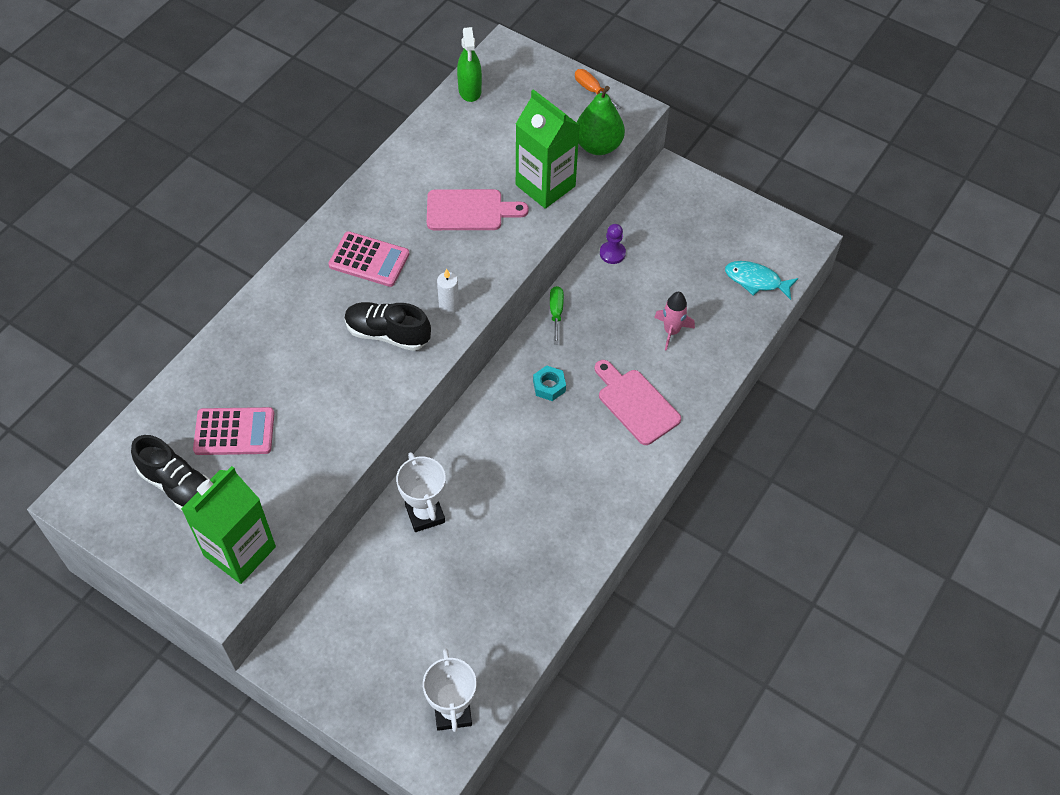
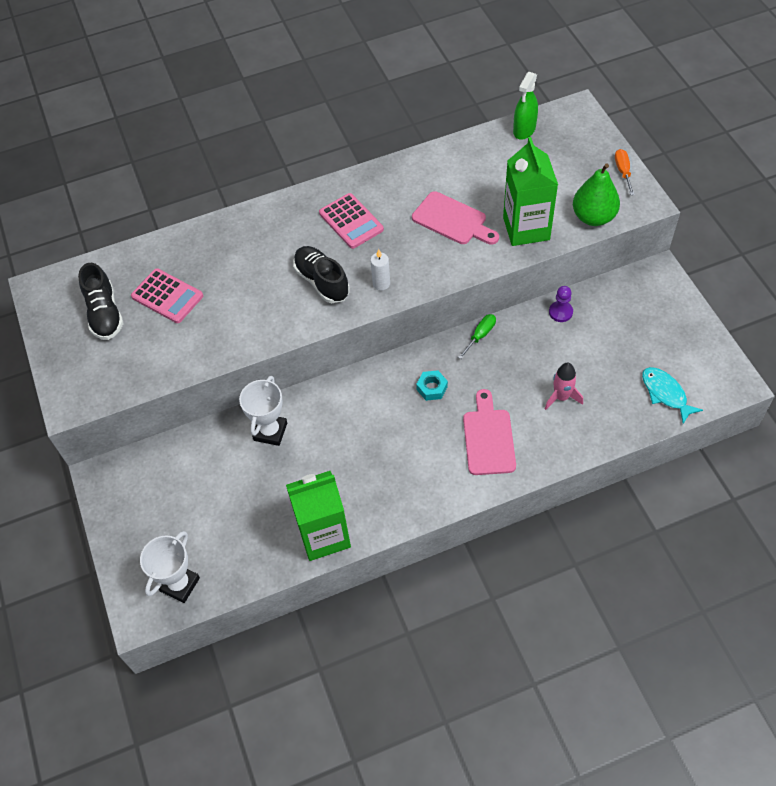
camera: 40 degrees right, 0 degrees up
(240, 551) = (107, 380): green carton -> green carton (324, 535)

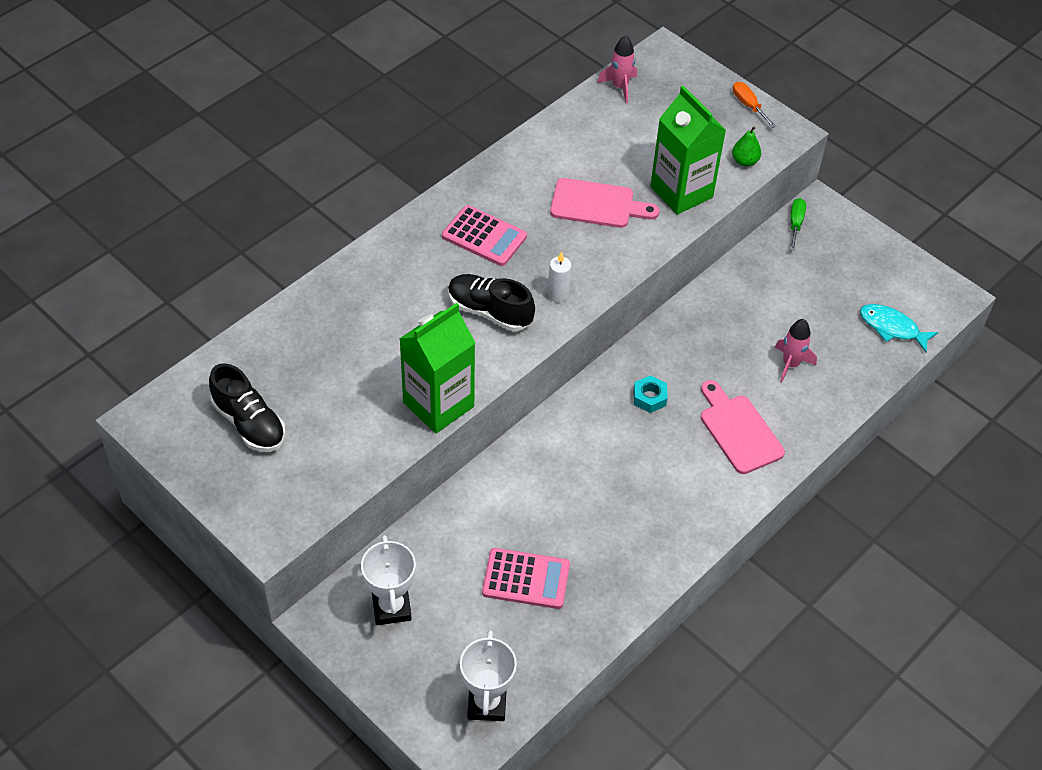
camera: 30 degrees left, 5 degrees down
(167, 296) = (315, 381): pink calculator -> pink calculator (526, 579)
(270, 431) = (495, 502): white trophy -> white trophy (391, 607)
(324, 535) = (620, 592): green carton -> green carton (438, 404)
(480, 335) = (671, 326): green screwdriver -> green screwdriver (795, 224)
(524, 130) = (620, 87): green spray bottle -> pink rocket
(560, 312) = (742, 276): purple pawn -> none
(593, 217) = (744, 161): green pear -> green pear, size x0.55

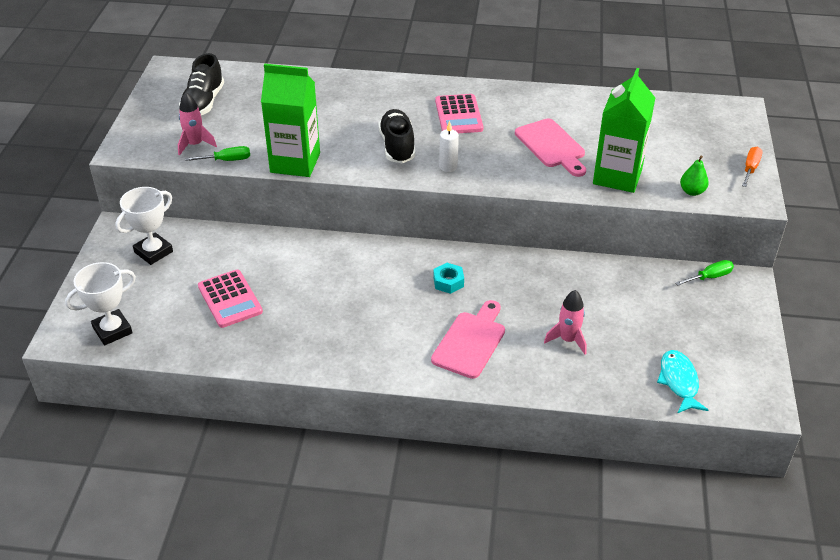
camera: 55 degrees right, 10 degrees down
(379, 457) = (227, 160): none -> green screwdriver
(620, 87) = (674, 106): pink rocket -> pink rocket (195, 145)

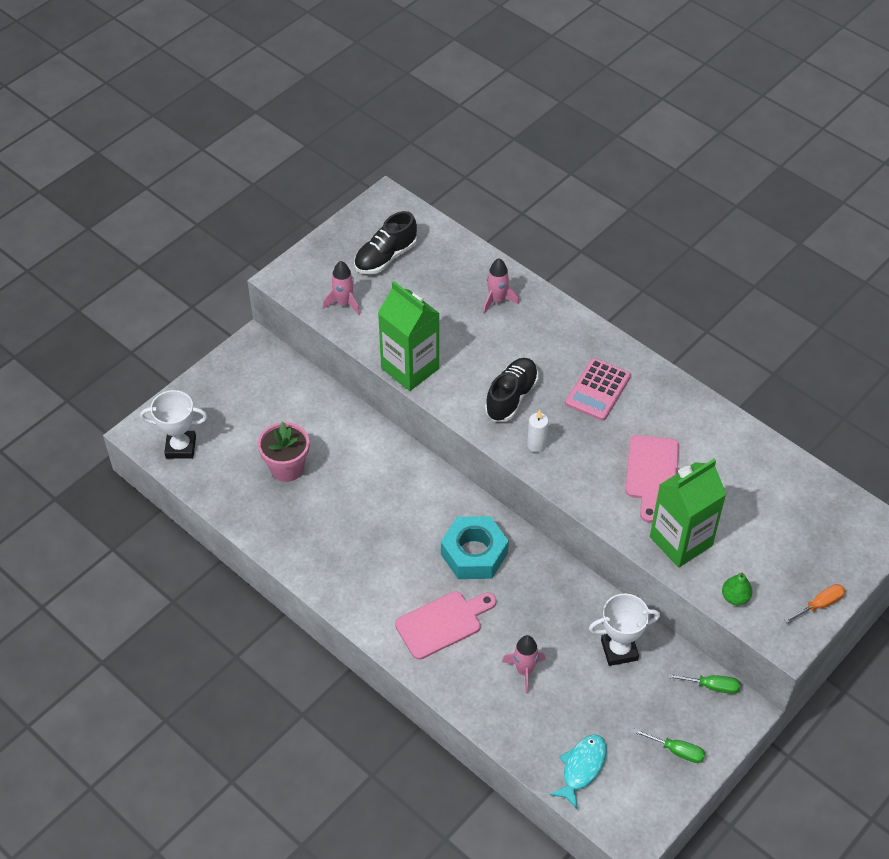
camera: 35 degrees right, 10 degrees up
(153, 252) = (263, 385): white trophy -> white trophy (619, 650)
(227, 160) = (357, 335): green screwdriver -> green screwdriver (677, 751)
(230, 299) = (287, 468): pink calculator -> pink flower pot
(324, 94) = (497, 301): none -> pink rocket
(448, 282) = (474, 553): turquoise nut -> turquoise nut, size x1.99

